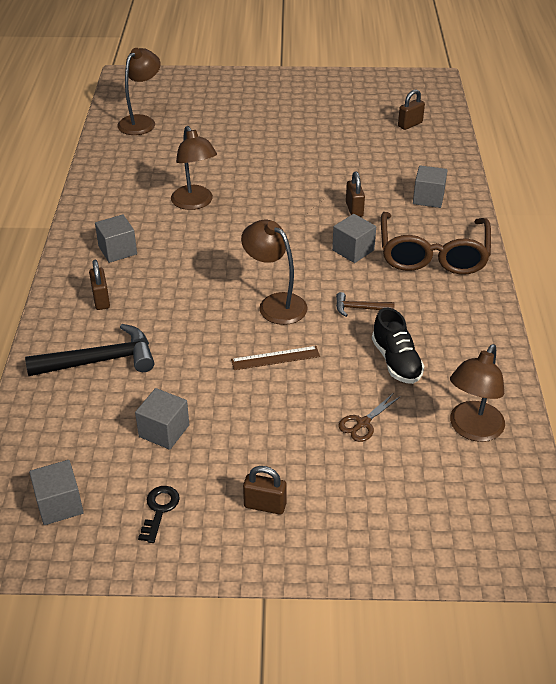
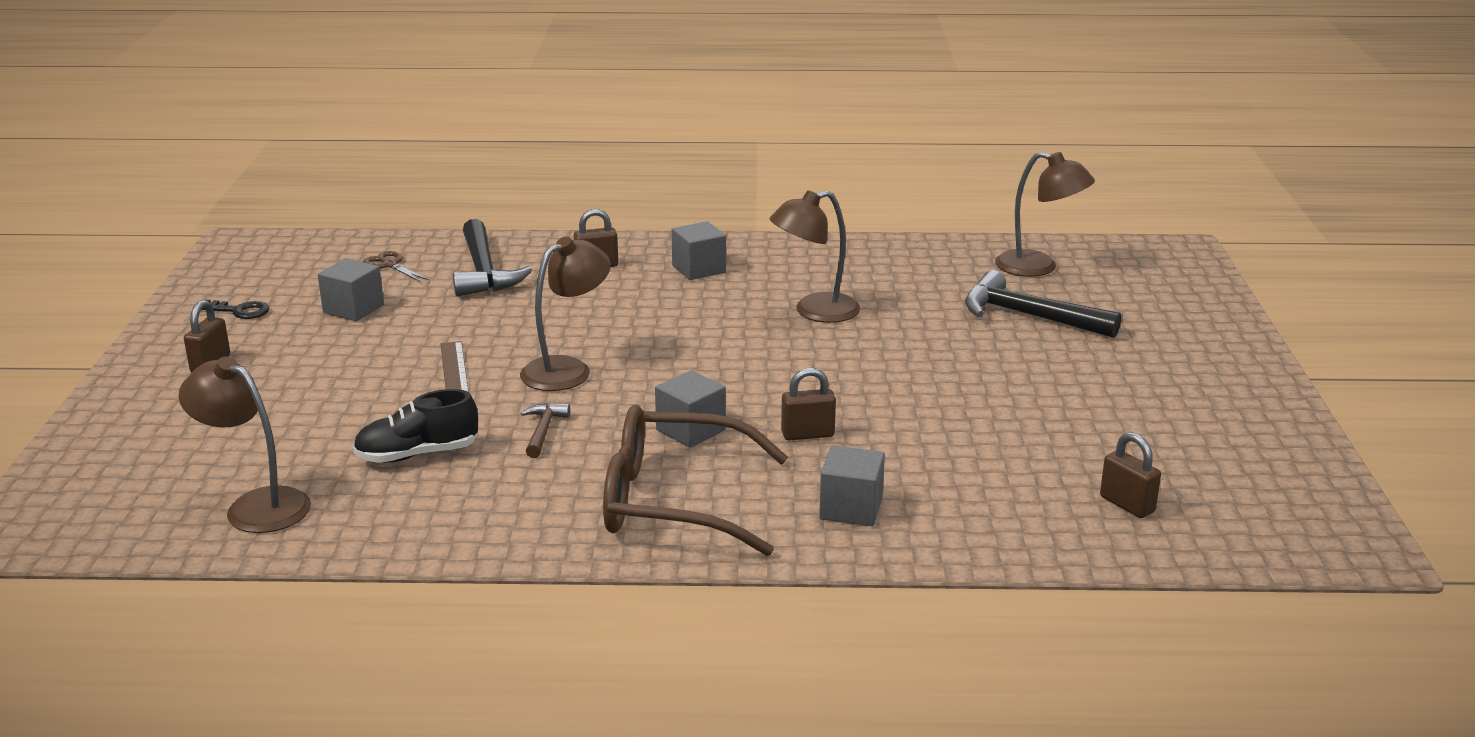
camera: 90 degrees right, 15 degrees down
(59, 504) = (275, 266): grey cube -> none
(209, 131) = (1029, 316): none -> black hammer
(363, 423) = (308, 425): brown scissors -> brown scissors (390, 265)

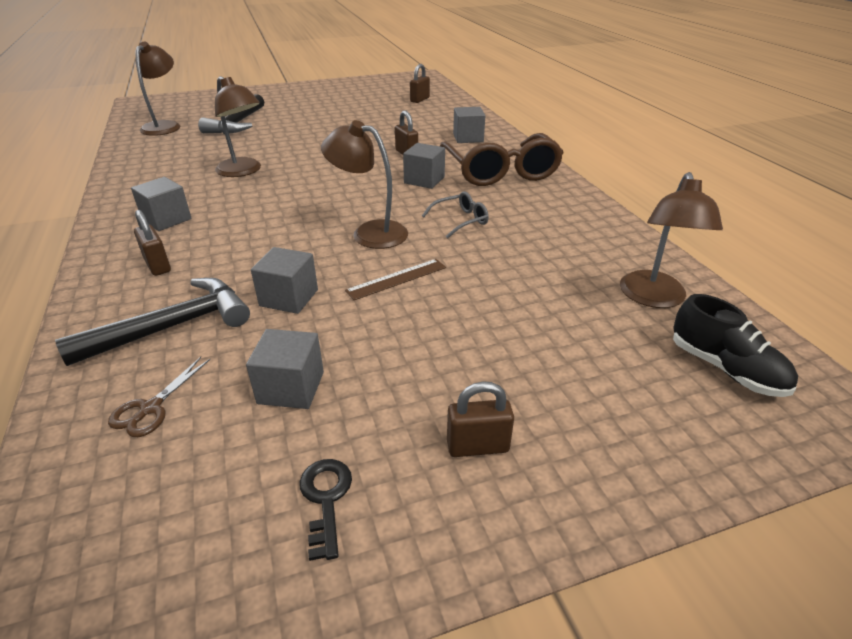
camera: 110 degrees left, 10 degrees up
(417, 454) = (528, 256): black shoe -> black shoe (725, 369)
(477, 317) = (289, 298): none -> grey cube
(543, 431) = (460, 220): brown hammer -> grey glasses

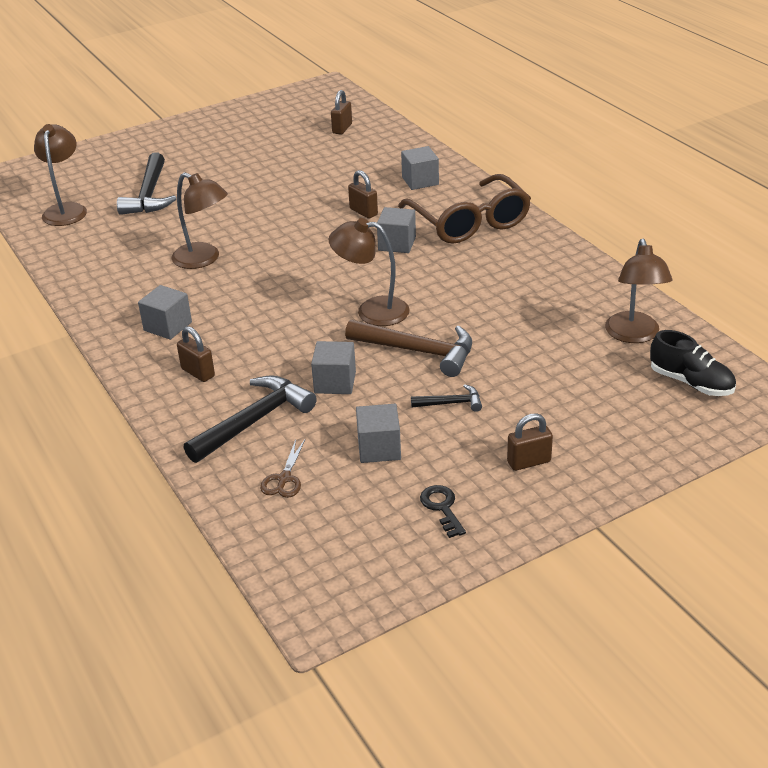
camera: 10 degrees left, 0 degrees up
(397, 279) = (418, 351): brown ruler -> brown hammer
(407, 344) = (451, 403): none -> black hammer
(460, 220) = (450, 285): grey glasses -> none

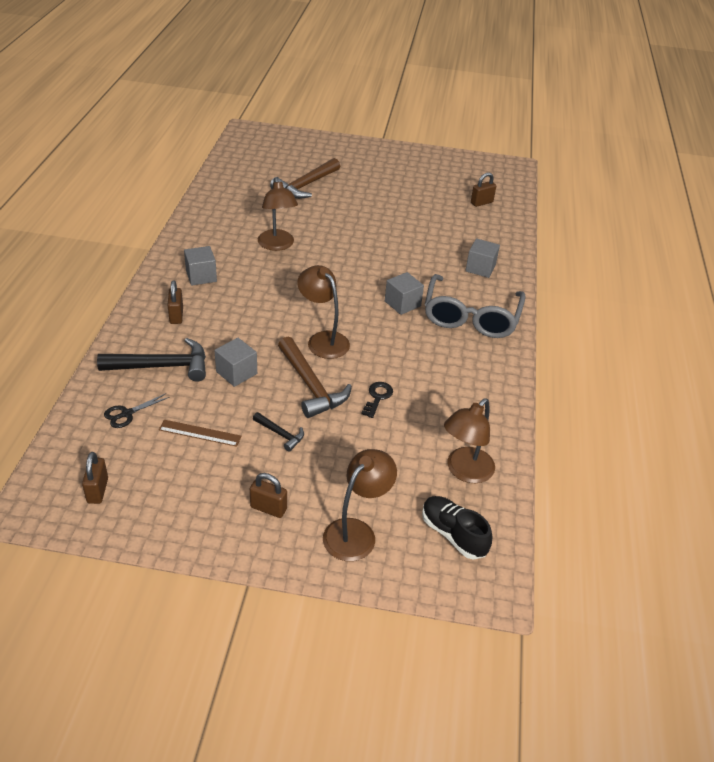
camera: 35 degrees right, 5 degrees up
(66, 210) = (250, 170): brown lamp -> brown lamp (356, 532)
(149, 195) = (305, 185): black hammer -> brown hammer
(284, 479) = (127, 414): brown scissors -> black scissors
(363, 212) = (413, 269): brown padlock -> brown padlock (97, 490)
(379, 448) = (200, 433): grey cube -> brown ruler
(442, 507) = (178, 498): black key -> black key (377, 397)
(469, 222) = (471, 317): brown glasses -> grey glasses
(691, 382) = (453, 534): black shoe -> black shoe turned 150 degrees clockwise

